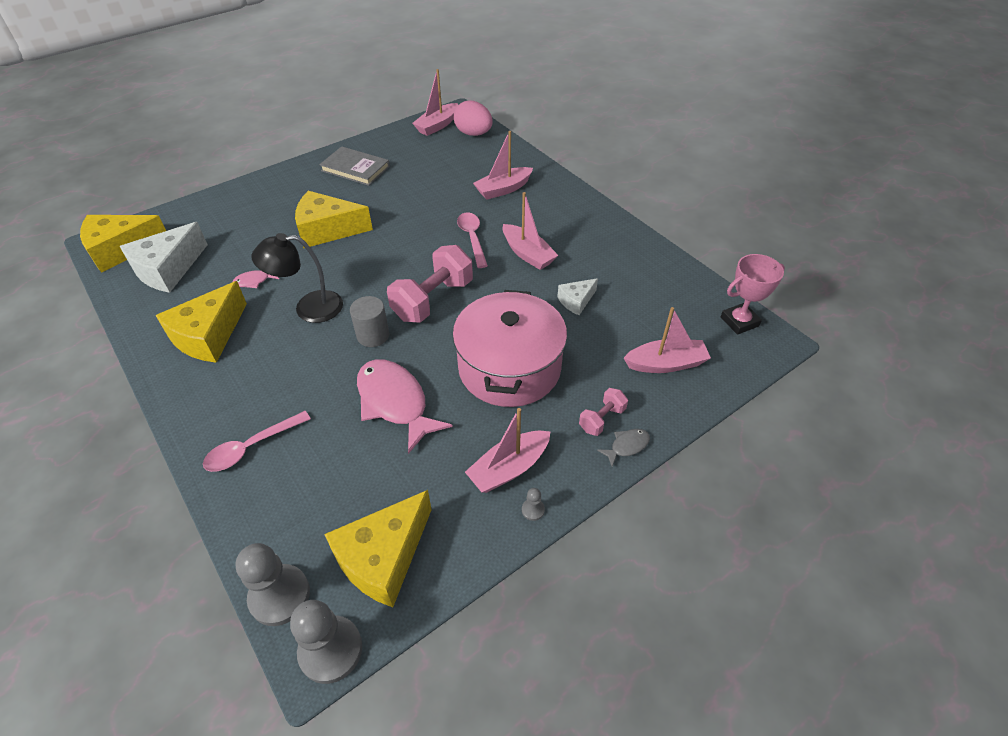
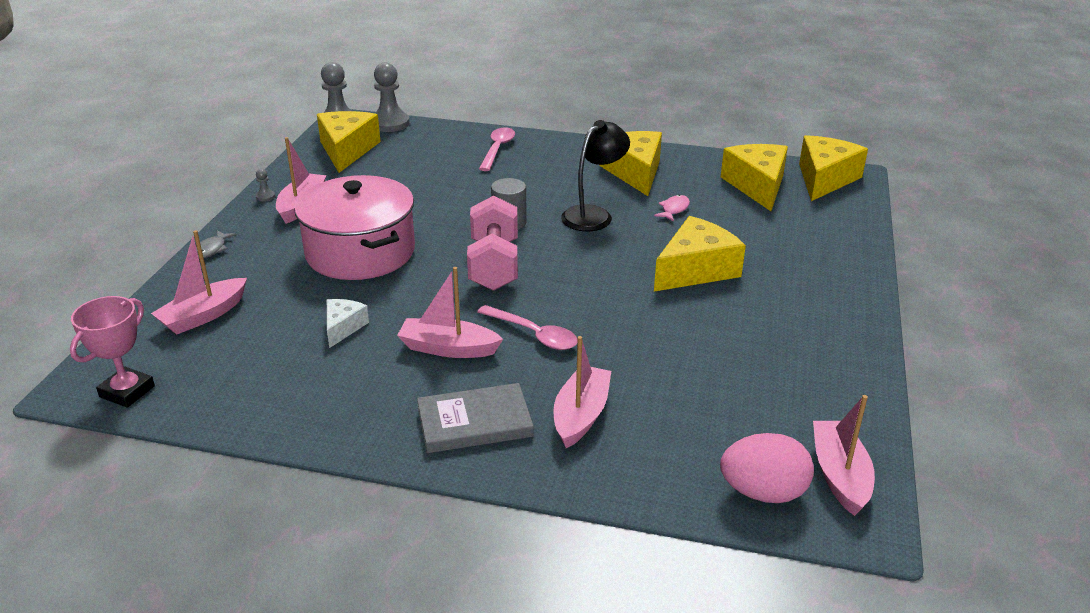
camera: 140 degrees right, 15 degrees down
(168, 269) = (757, 186): white cheese -> yellow cheese
(355, 168) = (804, 343): grey book -> grey book (474, 422)
(395, 402) = (431, 199): pink fish -> none
(602, 419) = (245, 255): pink dumbbell -> none

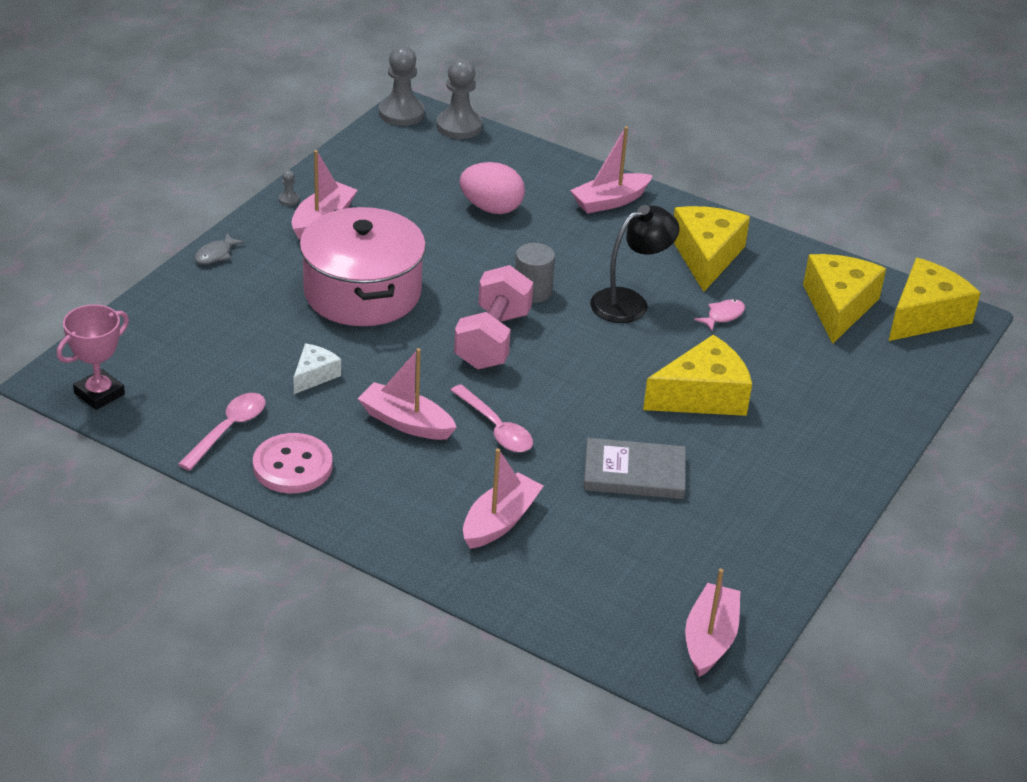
camera: 15 degrees right, 5 degrees up
(203, 315) = (187, 330): pink boat -> pink boat (610, 201)
(347, 150) = (396, 155): yellow cheese -> none
(353, 413) = (292, 466): none -> pink button
(474, 422) = (398, 503): grey book -> grey book (634, 473)
(497, 149) = (565, 190): pink spoon -> pink spoon (228, 430)
(763, 492) = (628, 635): pink egg -> pink egg (491, 208)

